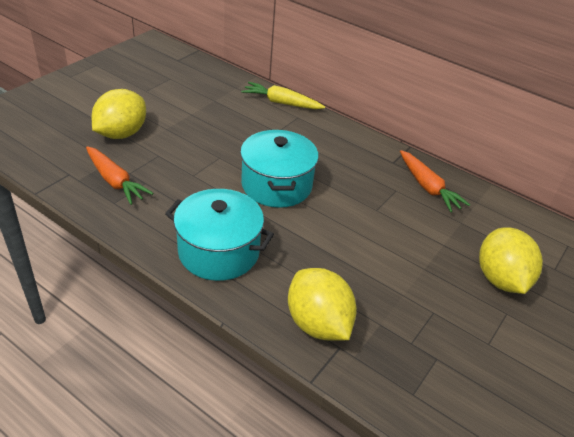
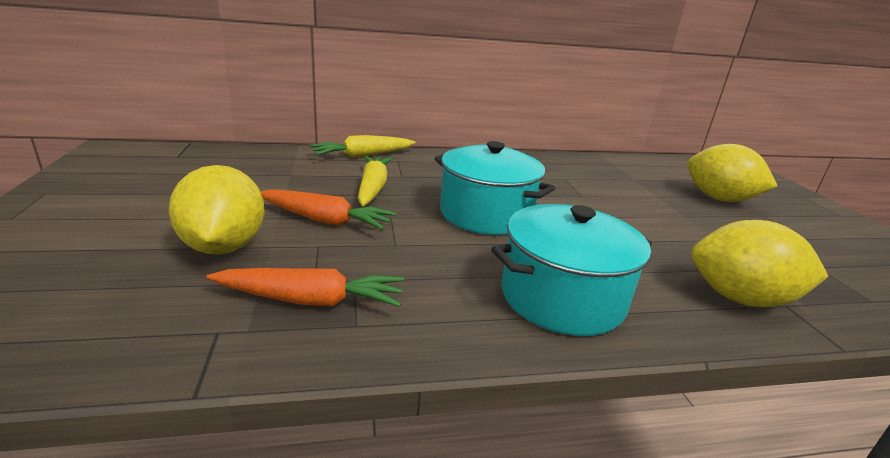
camera: 45 degrees left, 15 degrees down
(243, 132) = (373, 188): none -> yellow carrot
(427, 187) = (575, 168): orange carrot -> orange carrot (325, 220)

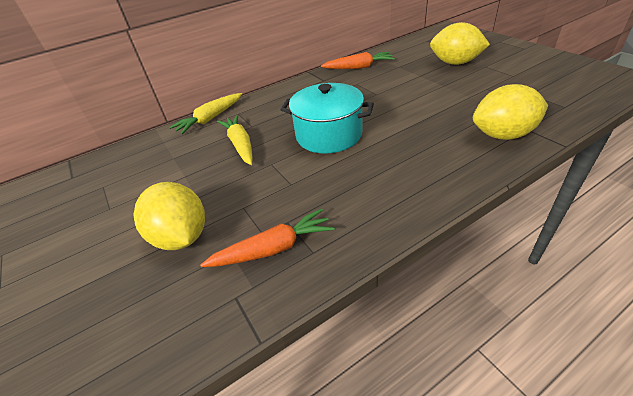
camera: 15 degrees left, 15 degrees up
(325, 220) = (231, 185): orange carrot -> orange carrot (359, 67)
(562, 297) = (412, 178): turquoise pot -> none

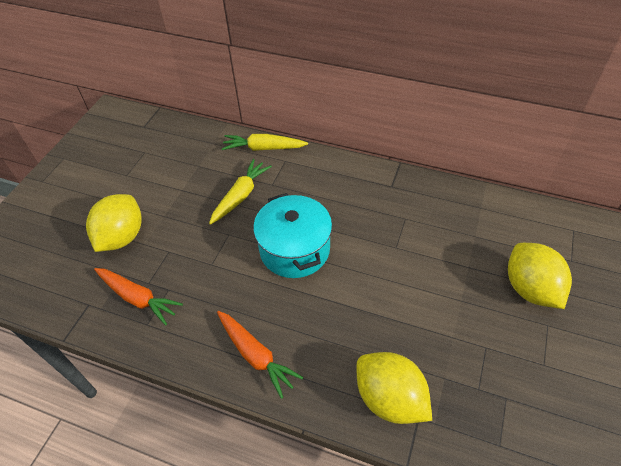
camera: 50 degrees right, 10 degrees up
(359, 67) = (443, 200): orange carrot -> orange carrot (256, 355)

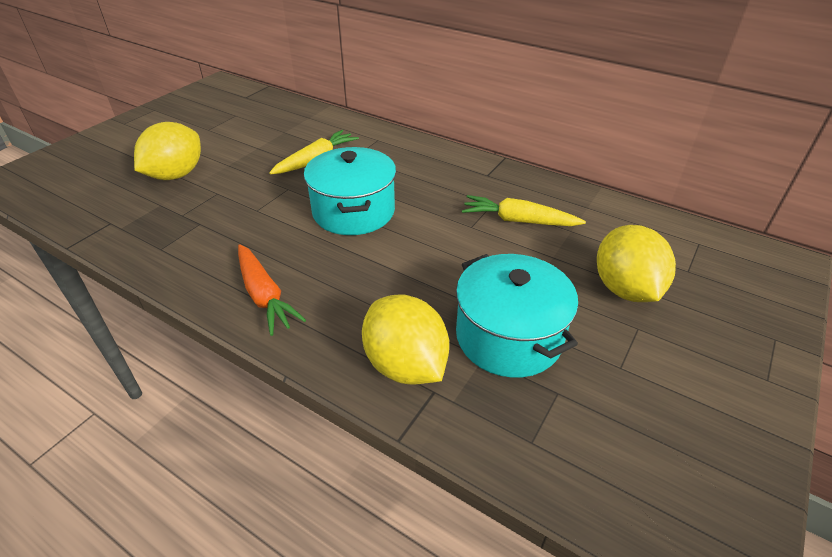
camera: 10 degrees right, 10 degrees down
(138, 298) = (164, 225): orange carrot -> none
(263, 148) = (359, 127): yellow carrot -> yellow carrot (518, 221)
(457, 354) = (508, 337): none -> turquoise pot

